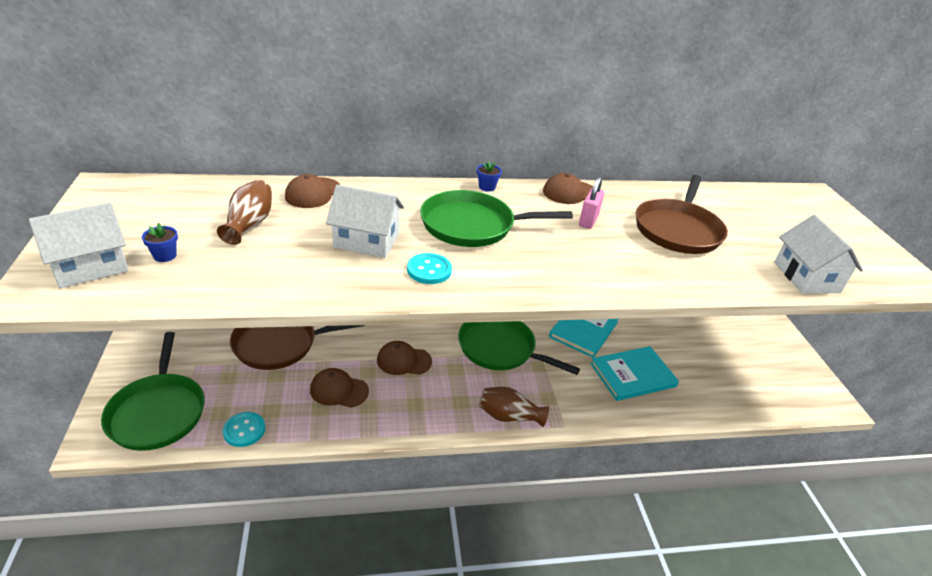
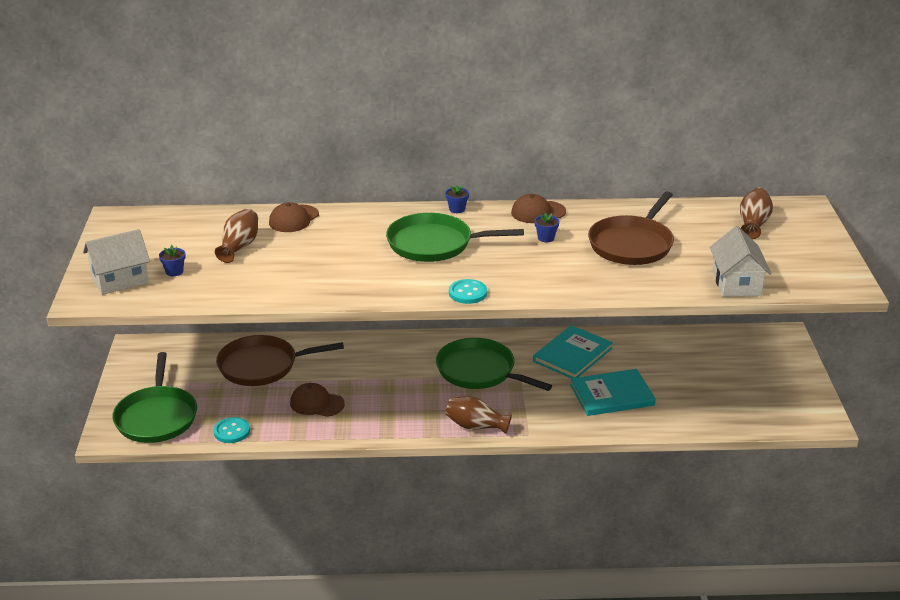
camera: 10 degrees right, 5 degrees down
(366, 241) = (337, 258): white house -> none
(404, 361) = (380, 380): brown cap -> none
(429, 270) = (388, 280): turquoise button -> turquoise button (467, 293)
(588, 221) = (546, 238): pink padlock -> blue flower pot
(781, 210) = (753, 224): none -> brown vase

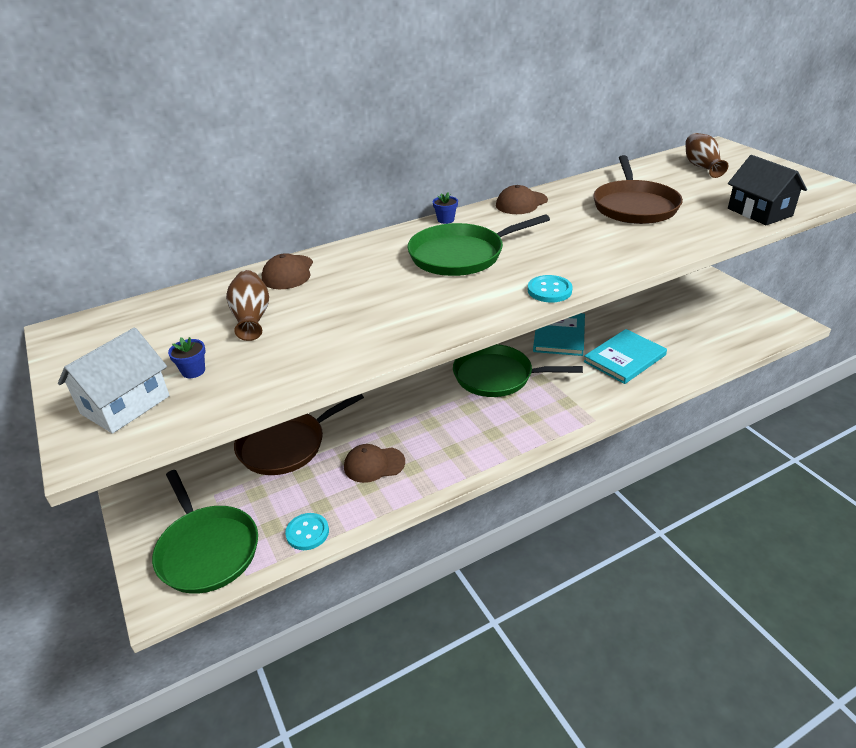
camera: 25 degrees left, 5 degrees up
(476, 426) = (543, 429): brown vase -> none
(546, 238) = (556, 221): blue flower pot -> none
(736, 283) = (759, 212): white house -> black house

